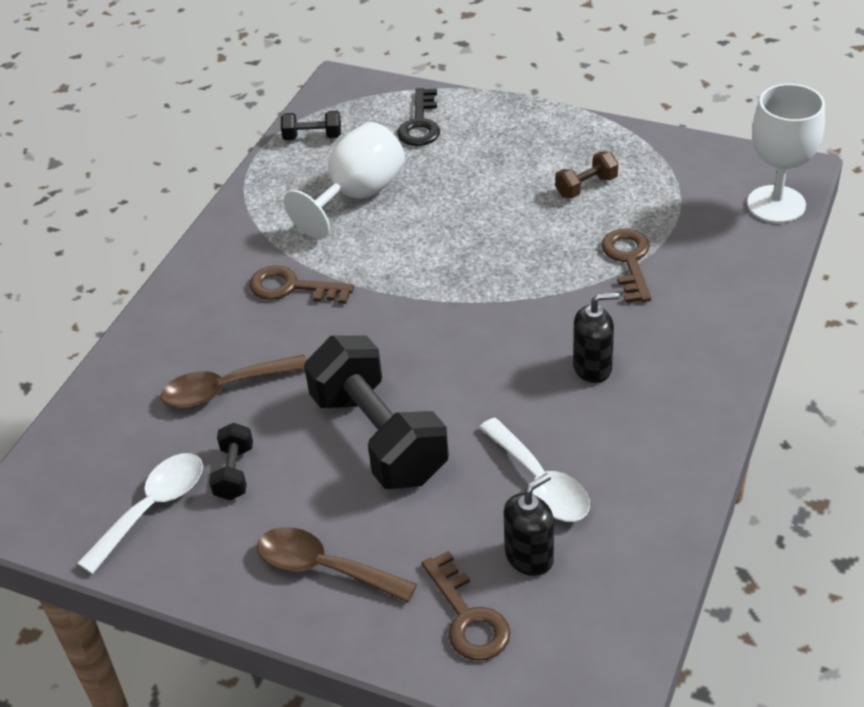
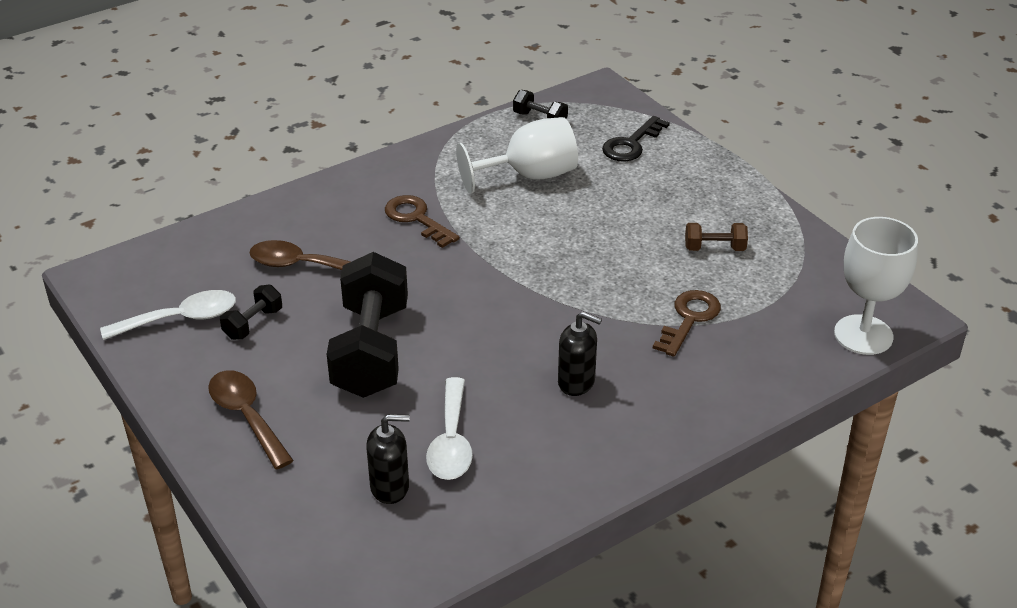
camera: 30 degrees right, 5 degrees down
(467, 617) = (306, 502): brown key -> none

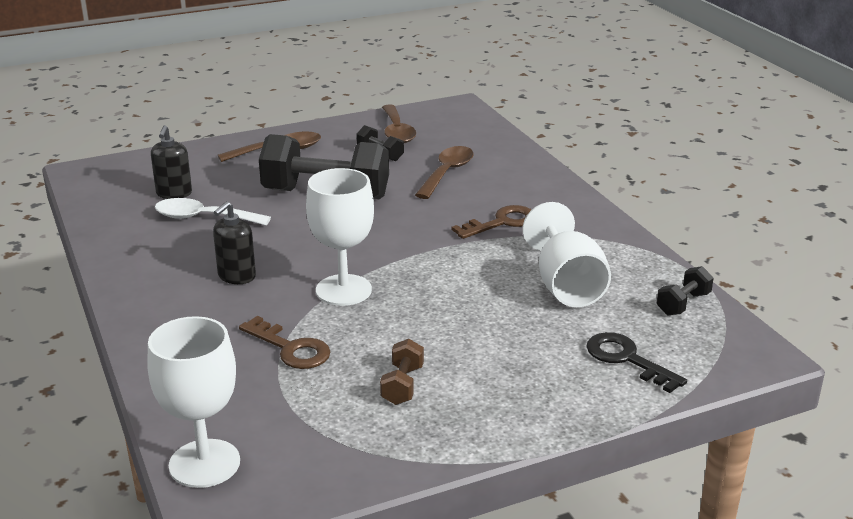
camera: 100 degrees right, 10 degrees down
(180, 319) = (396, 131): white spoon -> brown spoon
(579, 303) = (343, 290): none -> white goblet

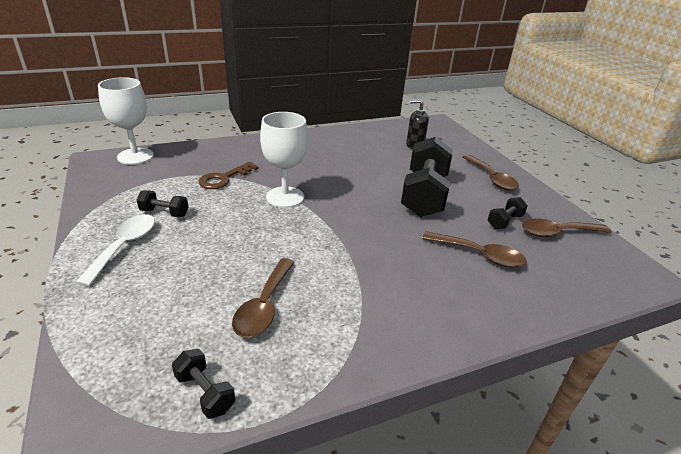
camera: 90 degrees right, 5 degrees up
(204, 218) = (383, 154): white spoon -> white spoon (124, 246)
(236, 276) = (310, 163): black soap dispenser -> none
(402, 385) = (164, 213): brown dumbbell -> black dumbbell
(501, 222) = (384, 279): brown key -> none
(566, 286) = (264, 305): white goblet -> brown spoon
(627, 359) = (132, 326): black key -> none

